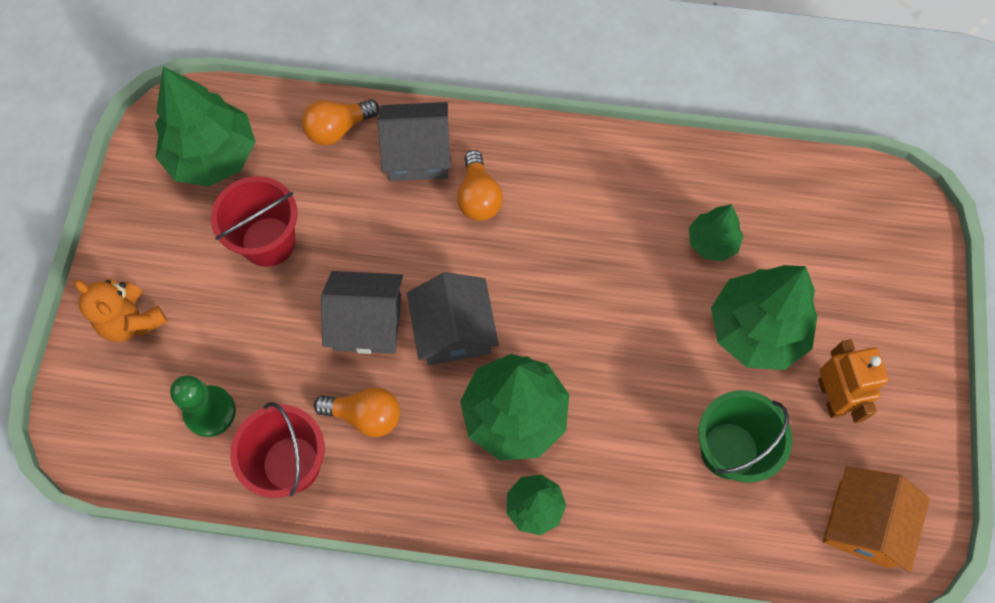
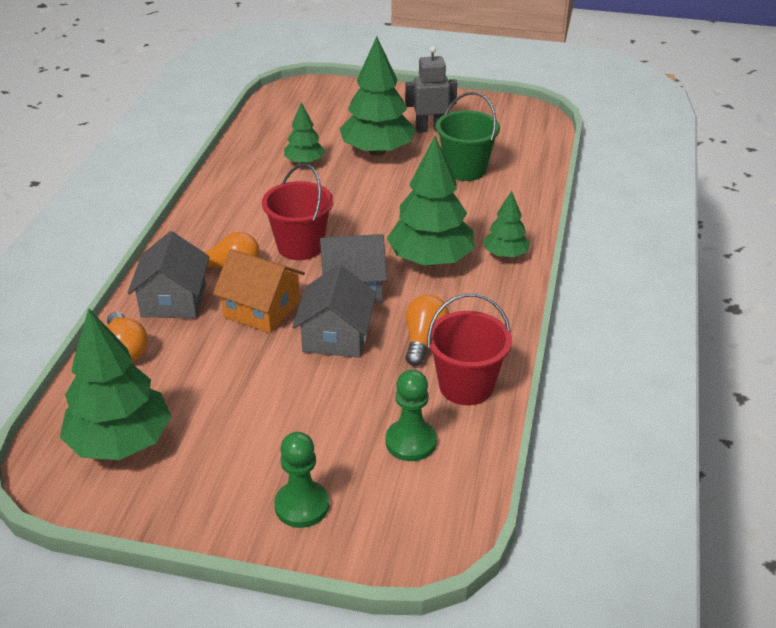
camera: 85 degrees left, 30 degrees down
(132, 321) = (302, 506): orange teddy bear -> green pawn
(268, 242) = (236, 400): red bucket -> red bucket (300, 246)
(831, 397) = (430, 129): orange robot -> grey robot
(863, 524) = (516, 127): orange house -> orange house (262, 309)

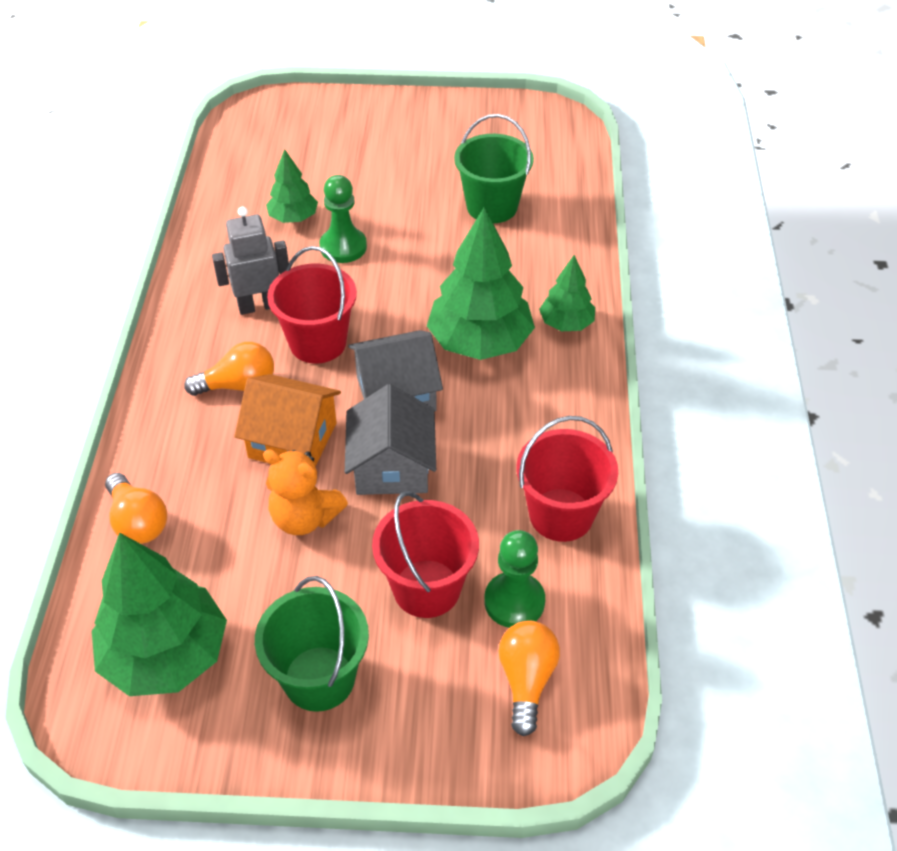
camera: 10 degrees left, 10 degrees up
(173, 300) = (179, 442): grey house -> none
(237, 474) = (319, 678): none -> green bucket
(256, 363) = (304, 518): none -> orange teddy bear
(302, 506) = (407, 709): green pawn -> green pawn (343, 247)
(341, 423) = (426, 588): none -> red bucket
(377, 151) = (379, 191): green tree -> none
(424, 340) = (497, 457): orange light bulb -> orange light bulb (526, 680)
(430, 129) = (436, 151): grey robot -> grey robot (259, 306)

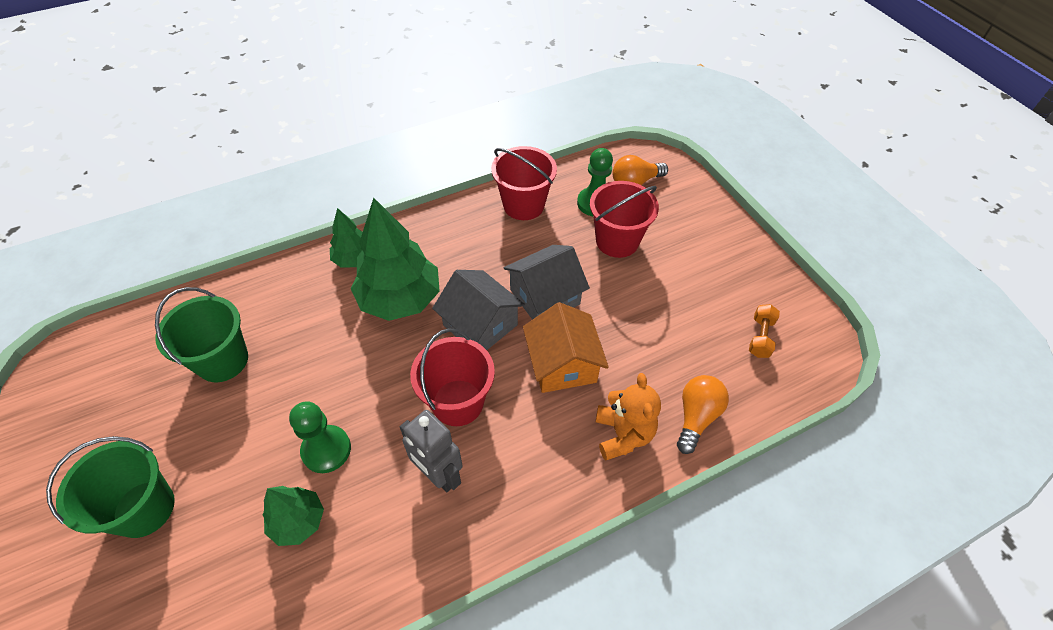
camera: 120 degrees left, 5 degrees up
(166, 655) = (760, 337): green tree -> orange dumbbell
(238, 385) = (536, 432): orange light bulb -> none
(304, 518) = (617, 322): orange teddy bear -> orange teddy bear (623, 434)
(319, 678) = (707, 260): green bucket -> green bucket (144, 508)

